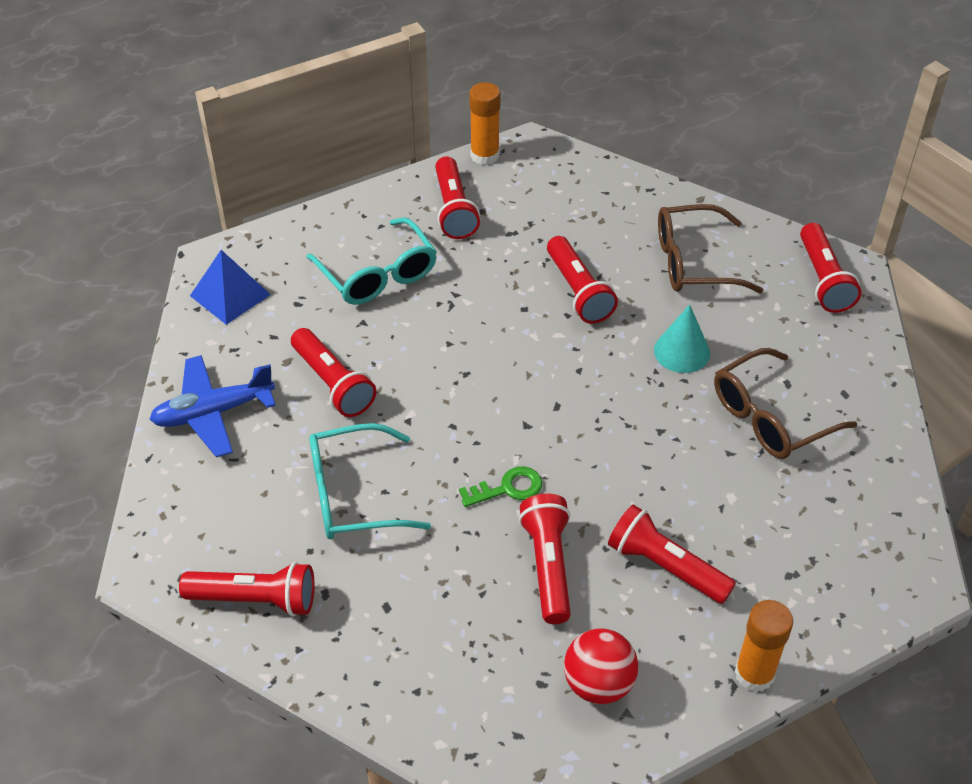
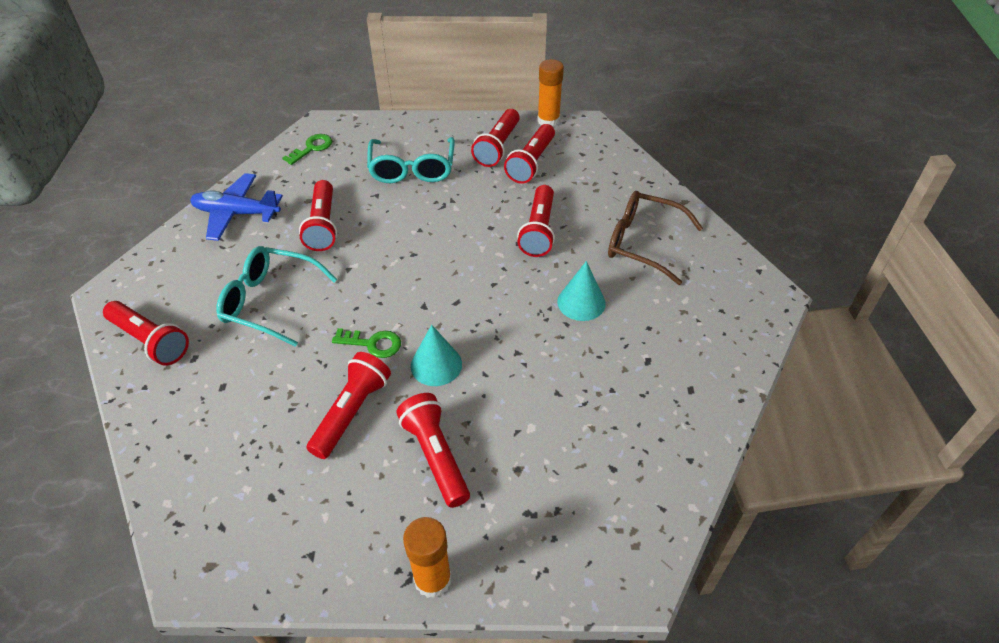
camera: 30 degrees right, 0 degrees up
(230, 295) = (312, 148): blue pyramid -> green key
(591, 480) = (436, 365): none -> turquoise cone
(598, 684) = (310, 520): red ball -> none
(770, 417) = (612, 380): brown glasses -> none
(823, 279) = (740, 295): red flashlight -> red flashlight (531, 163)

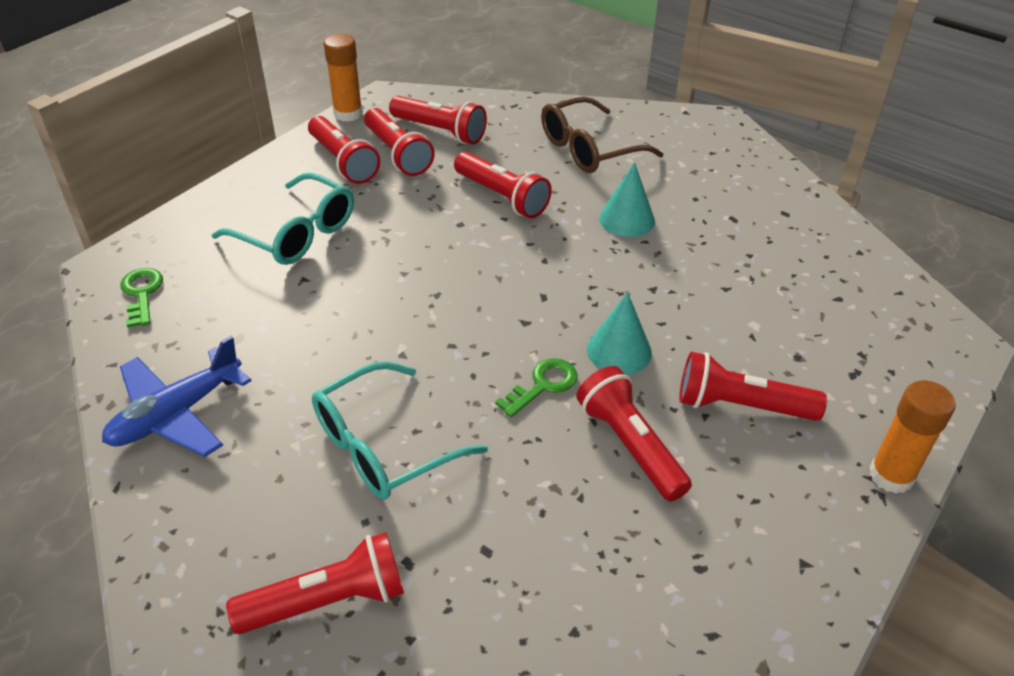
camera: 55 degrees left, 5 degrees down
(323, 225) = (301, 344): red flashlight -> red flashlight (440, 131)

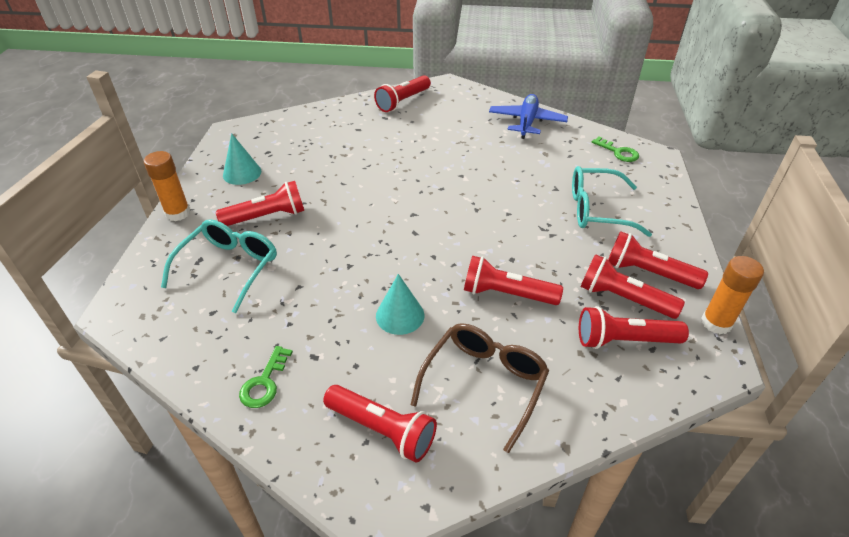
camera: 150 degrees right, 0 degrees up
(383, 446) = (430, 142): turquoise glasses -> turquoise glasses (229, 267)
(543, 385) = (378, 188): green key -> green key (264, 382)
(619, 351) = (349, 219): turquoise cone -> turquoise cone (242, 173)
(630, 446) = (318, 180): red flashlight -> red flashlight (382, 429)

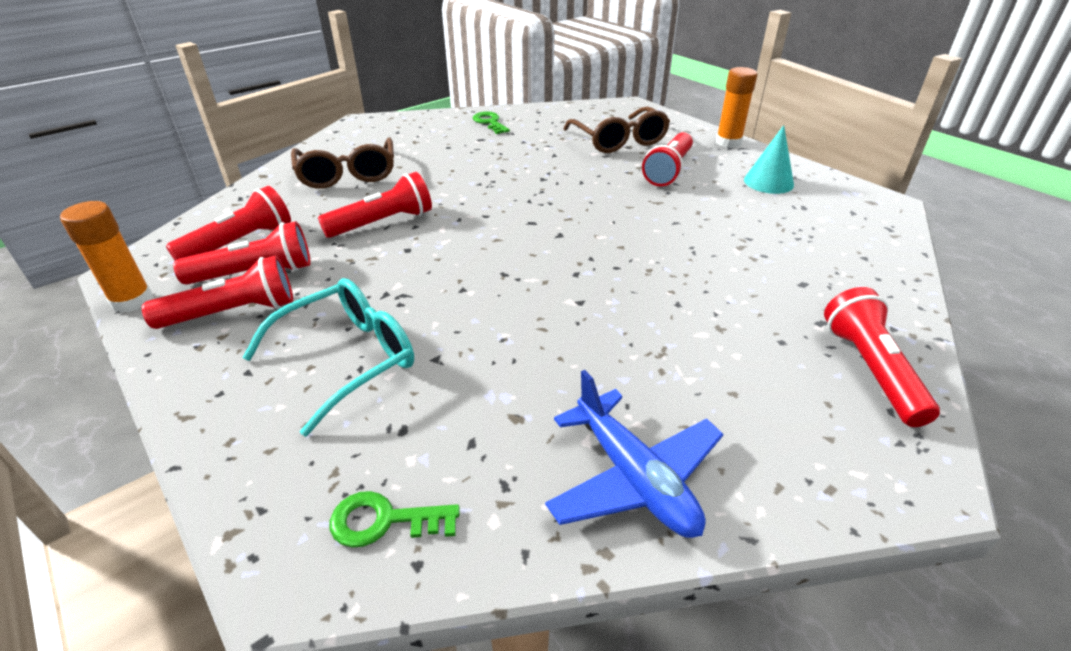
camera: 135 degrees right, 5 degrees down
(229, 267) = (619, 141): turquoise glasses -> brown glasses
(382, 429) = (393, 137): red flashlight -> none
(400, 315) = (455, 174): turquoise cone -> none

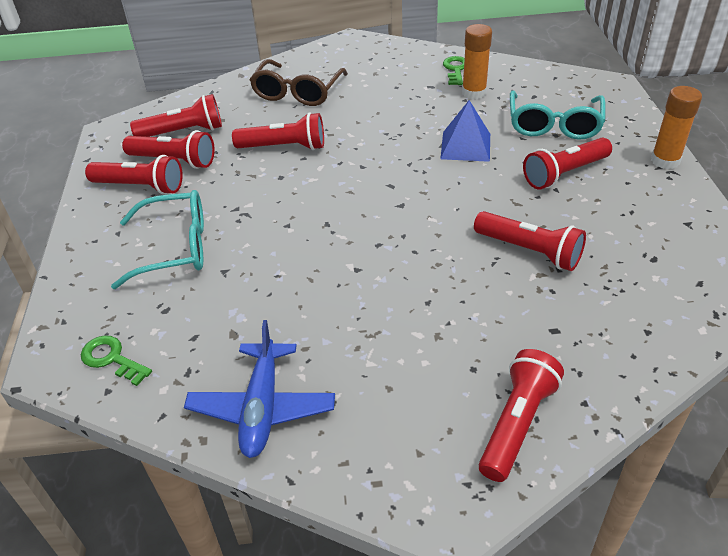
camera: 35 degrees right, 5 degrees up
(132, 301) = (96, 156): orange glue stick -> orange glue stick (474, 92)
(564, 174) = (465, 146): none -> blue pyramid
(619, 141) = (554, 125): brown glasses -> turquoise glasses
(711, 233) = (529, 251): none -> red flashlight
(768, 182) = (651, 219): turquoise cone -> none

